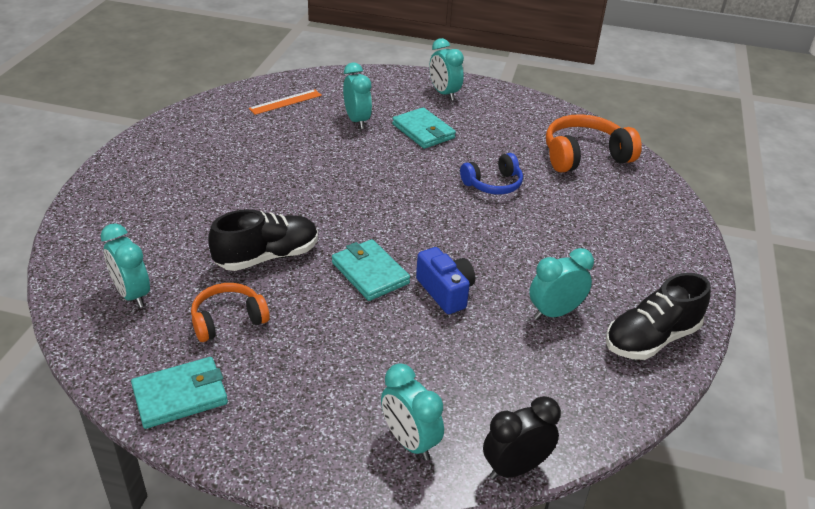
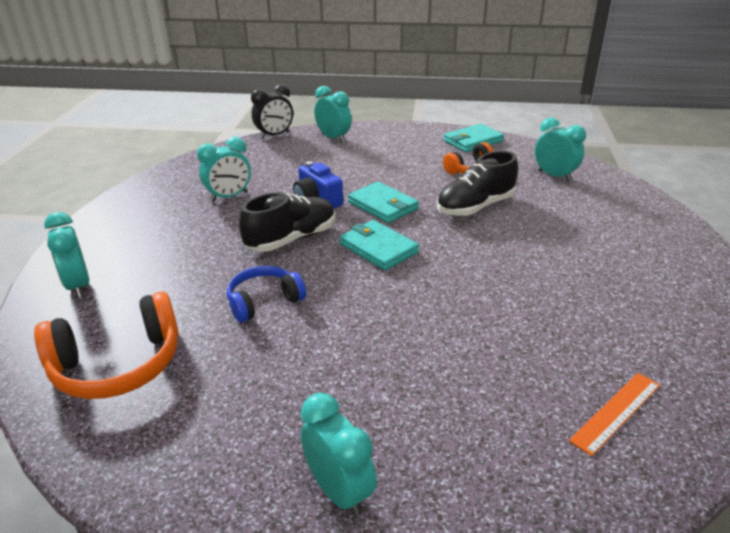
camera: 175 degrees right, 5 degrees down
(357, 121) = (475, 385): turquoise clock -> turquoise clock (78, 286)
(423, 131) = (364, 378): turquoise wallet -> turquoise wallet (378, 248)
(651, 339) = (159, 190): black shoe -> black shoe (291, 239)

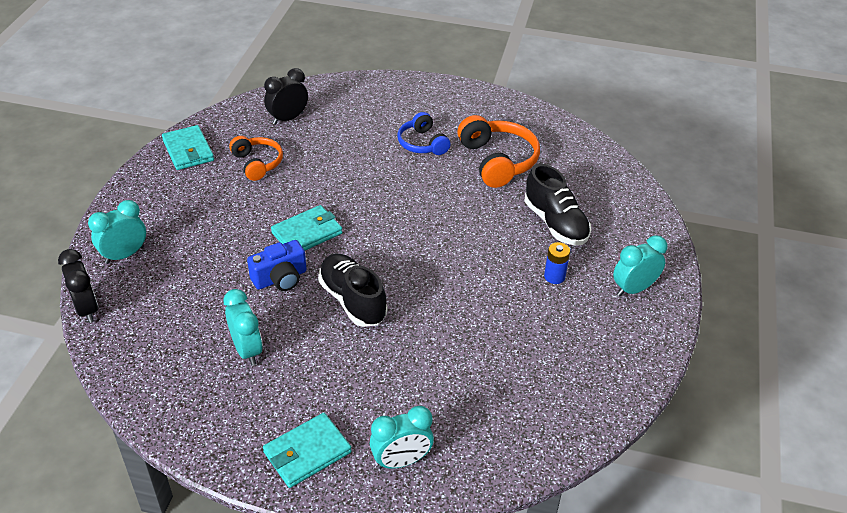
camera: 85 degrees left, 10 degrees up
(118, 365) = (520, 410): orange headphones -> orange headphones (497, 161)
(264, 301) = (448, 321): blue headphones -> blue headphones (422, 143)
(352, 390) = (554, 276): none -> blue battery
(378, 248) = (382, 244): turquoise wallet -> turquoise wallet (307, 452)
(475, 207) = (329, 176): black shoe -> black shoe (555, 223)
(554, 176) = (288, 118): turquoise clock -> black clock
(616, 412) = (576, 170): orange ruler -> none

